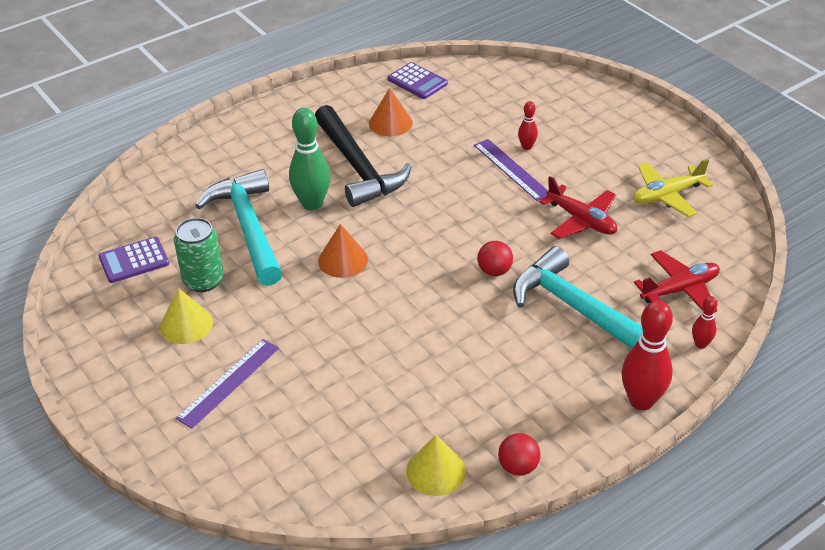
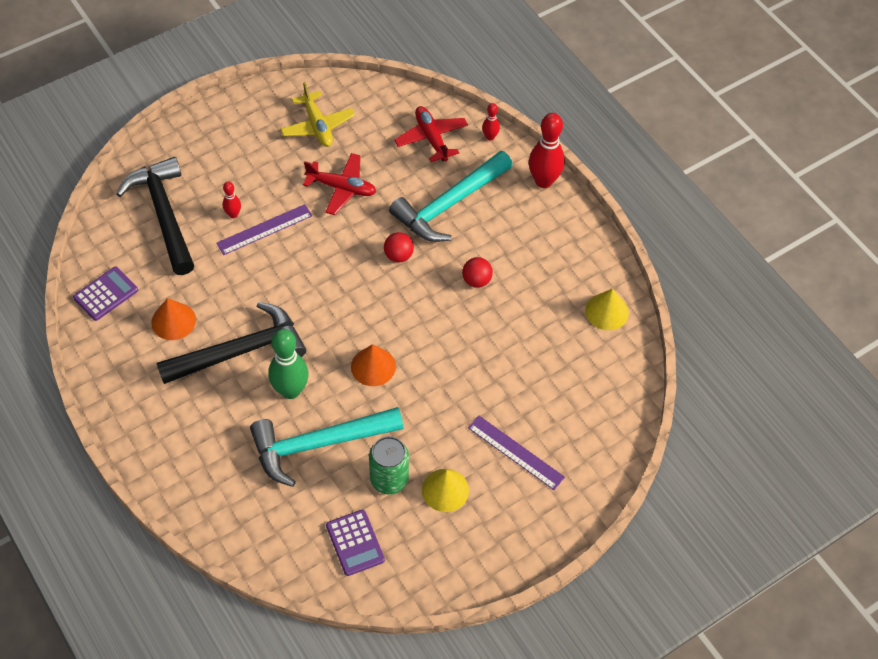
camera: 90 degrees left, 15 degrees up
(517, 104) = (164, 214): none -> black hammer
(518, 467) = (603, 261): red ball -> red ball (476, 280)
(581, 220) = (342, 188): red plane -> red plane turned 60 degrees clockwise

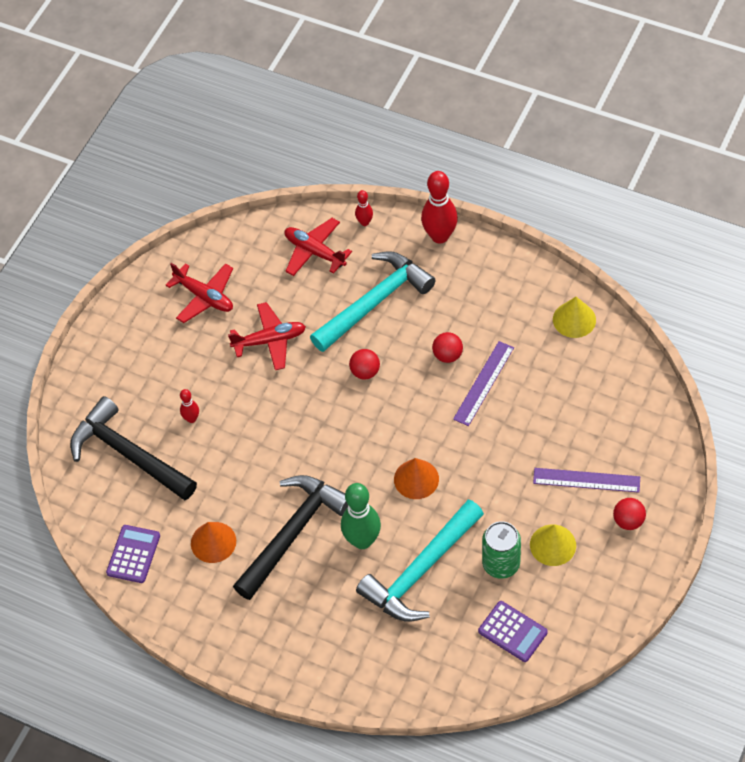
camera: 25 degrees left, 0 degrees up
(264, 229) = (230, 416): purple ruler -> purple ruler (483, 383)
(317, 126) = (204, 297): yellow plane -> red plane
(449, 204) = (375, 302): turquoise hammer -> turquoise hammer turned 150 degrees counterclockwise
(526, 509) = (628, 521): none -> red ball

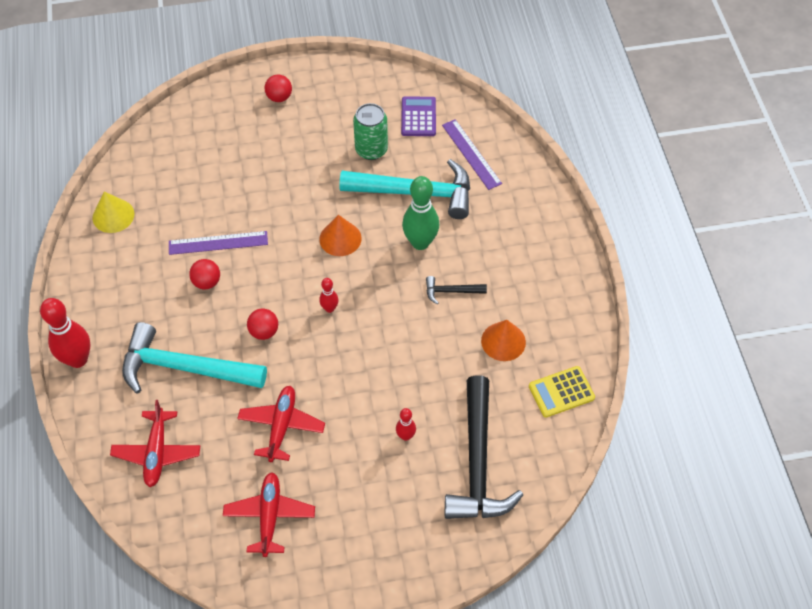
camera: 130 degrees left, 0 degrees up
(133, 554) = (561, 392): purple calculator -> yellow calculator
(270, 341) = (281, 426): red plane -> red plane turned 60 degrees clockwise
(293, 533) = (451, 291): black hammer -> black hammer, size x0.44
(364, 222) = (96, 431): red bowling pin -> red bowling pin (329, 308)
(553, 545) = (332, 129): yellow cone -> none
(586, 480) = (262, 136): purple ruler -> purple ruler (471, 154)

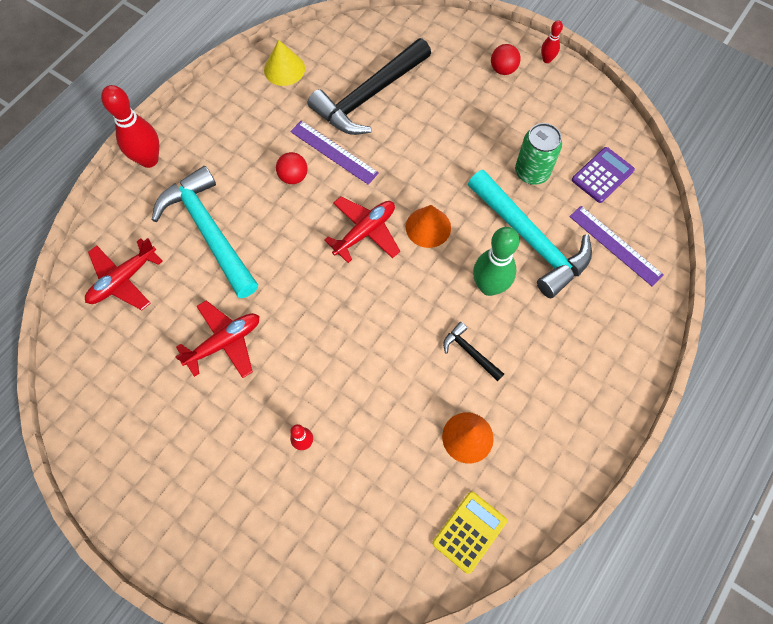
camera: 45 degrees right, 10 degrees up
(264, 331) = (292, 253): red ball -> none
(269, 516) = (141, 406): red plane -> red plane (365, 232)
(329, 308) = (359, 279): red bowling pin -> red bowling pin (547, 59)
(471, 154) = (615, 245): purple ruler -> purple ruler turned 60 degrees counterclockwise
(477, 462) = (334, 523): black hammer -> black hammer (369, 96)
(561, 392) = (469, 532): yellow calculator -> yellow calculator turned 105 degrees clockwise

